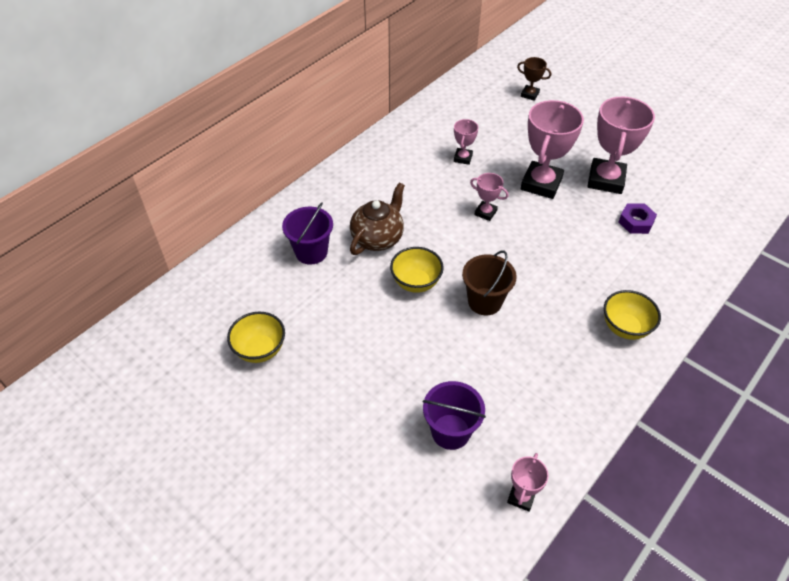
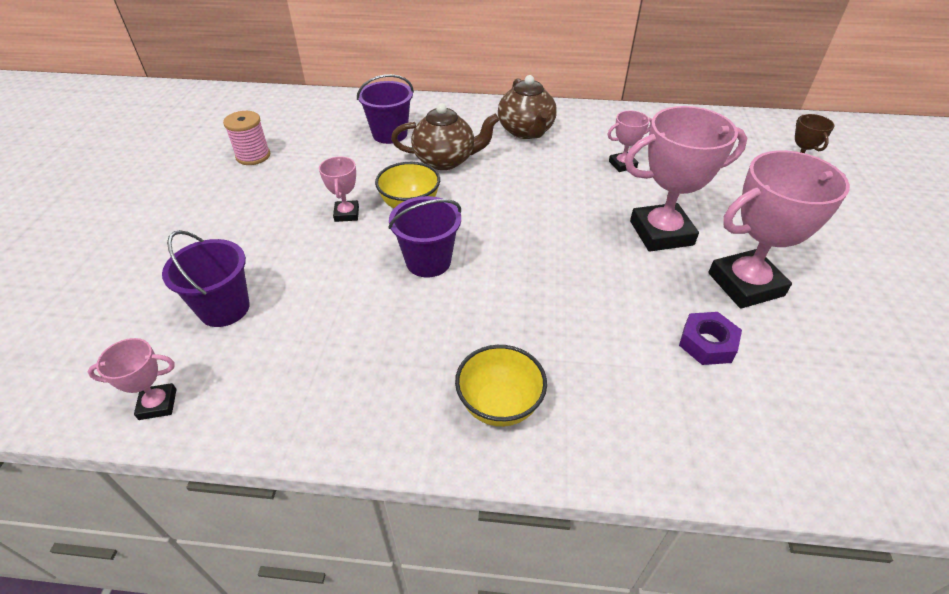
camera: 55 degrees right, 5 degrees down
(260, 350) = (253, 156): yellow bowl -> pink spool
(381, 179) = (526, 131): none -> brown teapot
(484, 301) = (428, 261): brown bucket -> purple bucket
(485, 212) = (561, 211): pink trophy -> pink trophy (346, 214)

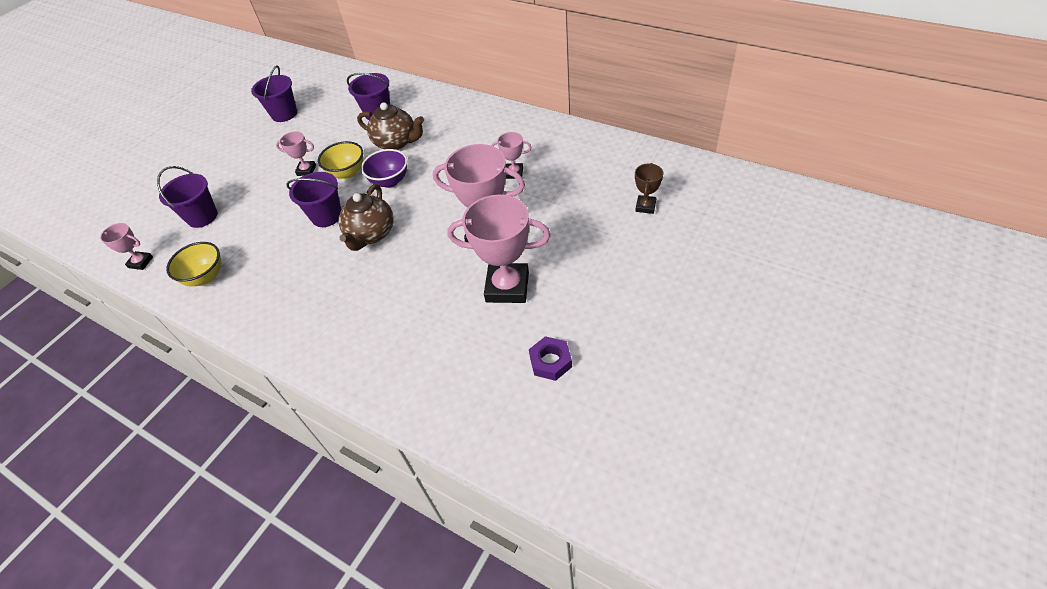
camera: 30 degrees right, 5 degrees up
(253, 156) = (284, 114): pink spool -> purple bucket
(346, 214) = (306, 170): pink trophy -> pink trophy turned 75 degrees clockwise
(478, 203) = (390, 181): none -> purple bowl
(499, 405) = (293, 316): yellow bowl -> yellow bowl (205, 277)
(526, 131) = (471, 129): brown teapot -> brown teapot (371, 234)
(707, 343) = (441, 318): purple nut -> purple nut (550, 362)

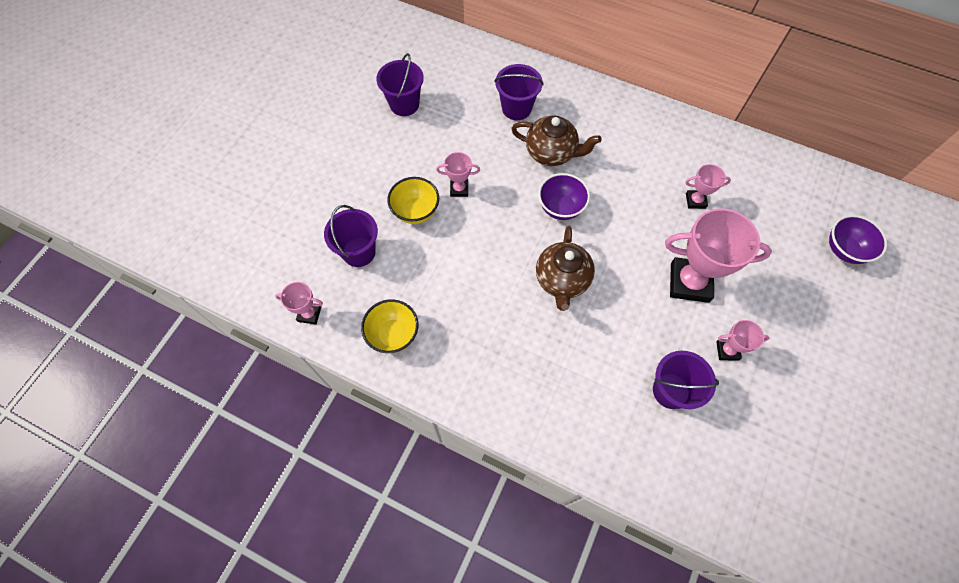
camera: 10 degrees left, 15 degrees up
(326, 216) = (504, 254): purple bucket -> purple bucket (671, 390)
(347, 173) = (508, 194): yellow bowl -> yellow bowl (415, 211)
(507, 287) = (727, 350): pink trophy -> pink trophy, size x0.49
(550, 362) = (793, 441): purple nut -> none
(645, 206) = (844, 250): brown trophy -> purple bowl

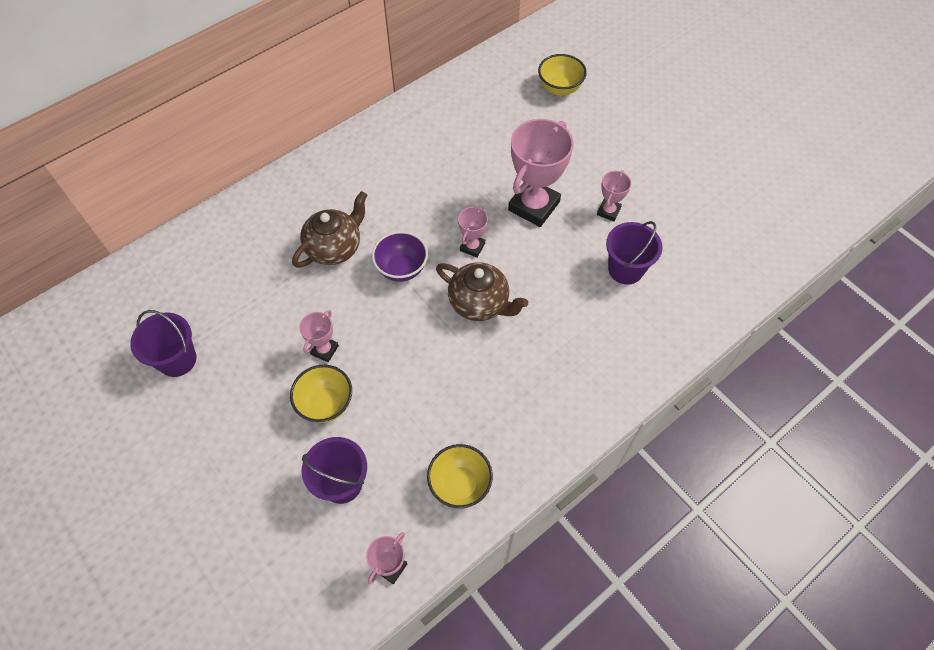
camera: 65 degrees left, 5 degrees down
(516, 108) = (260, 254): purple bucket -> none
(695, 201) = (457, 161): pink trophy -> pink trophy (472, 247)
(844, 250) = (559, 88): purple bowl -> yellow bowl

